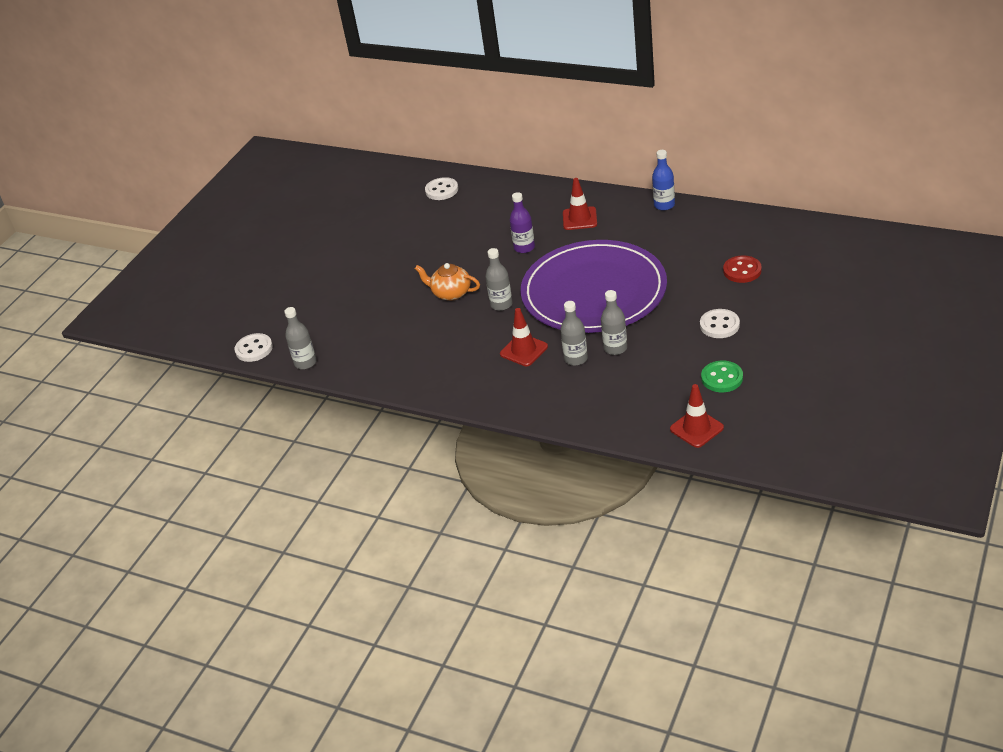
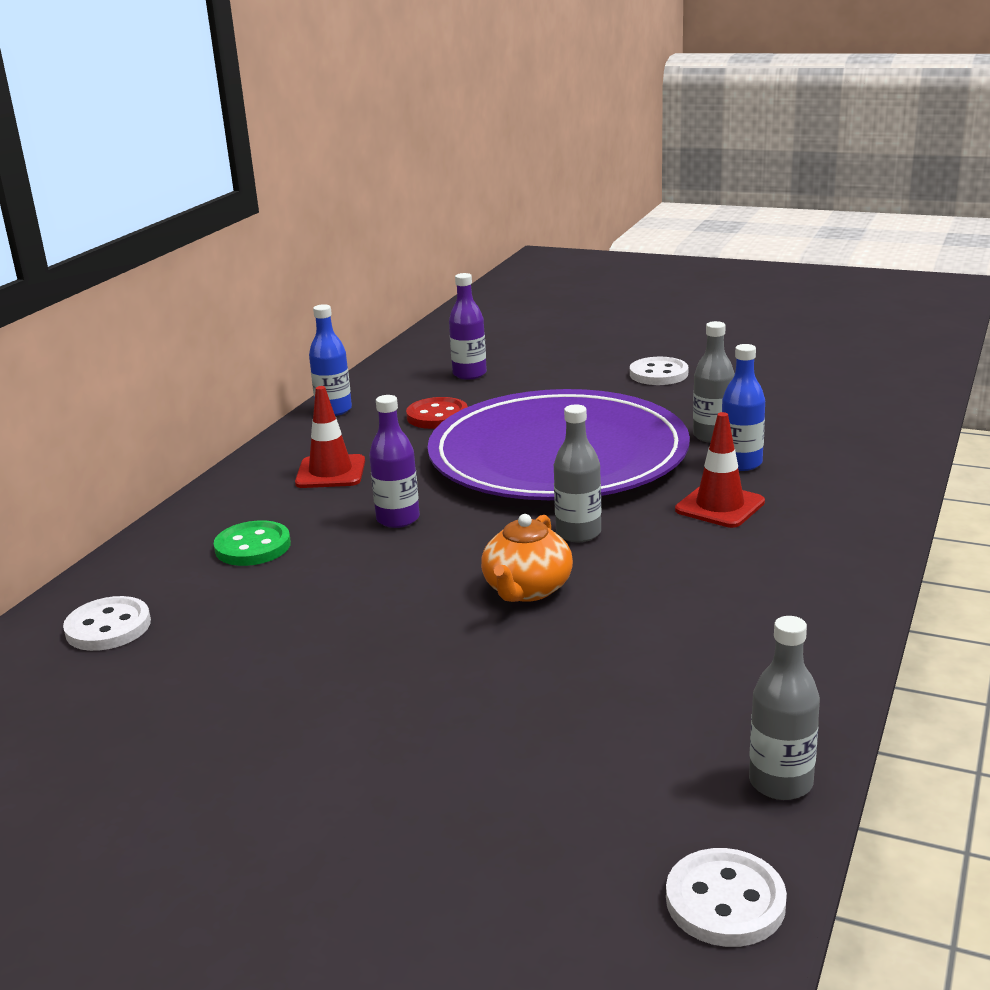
camera: 95 degrees left, 15 degrees down
(576, 359) = (741, 463): grey bottle -> blue bottle
(696, 428) = (887, 384): red traffic cone -> none
(721, 247) = (469, 374): none -> purple bottle
(722, 378) = (776, 372): green button -> green button (253, 547)
(742, 271) = (533, 362): red button -> red button (437, 416)

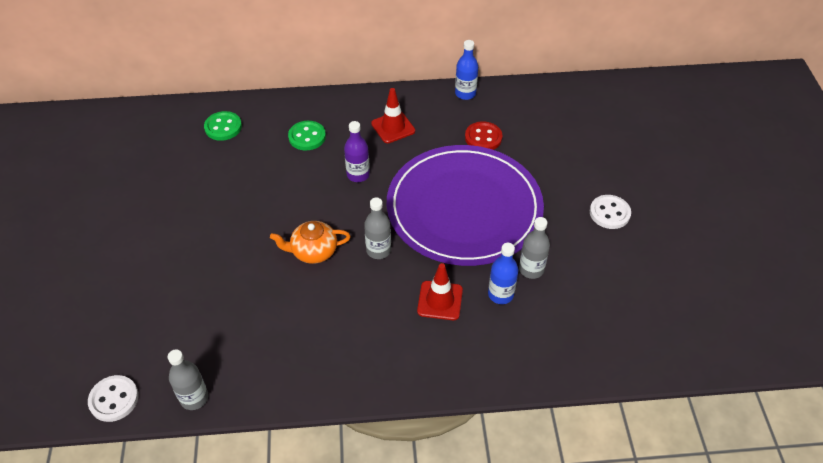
camera: 60 degrees right, 25 degrees up
(108, 627) = (223, 127): white button -> green button
(469, 374) = (549, 126): purple bottle -> none

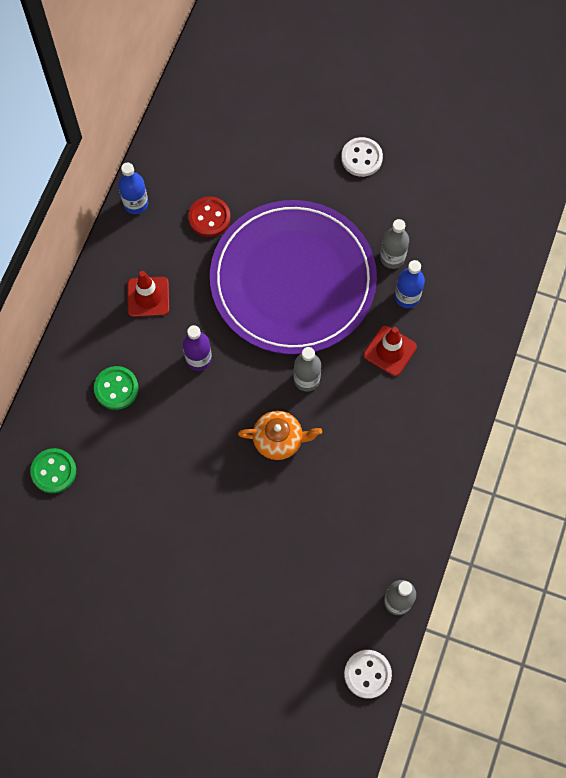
camera: 65 degrees left, 20 degrees up
(313, 251) = (279, 440): orange teapot -> orange teapot turned 105 degrees counterclockwise

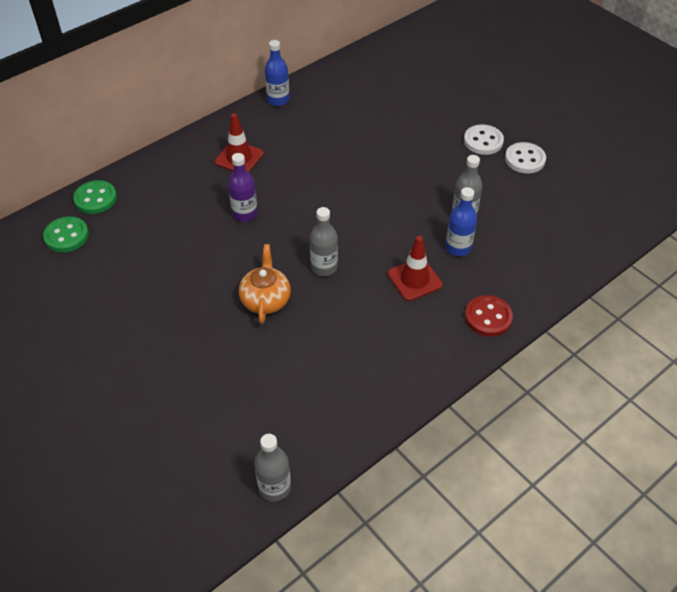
camera: 30 degrees right, 20 degrees down
(116, 388) = (163, 204): green button -> green button (95, 198)
(209, 218) = (328, 129): red button -> red button (488, 317)
(279, 440) = (266, 299): orange teapot -> orange teapot turned 120 degrees counterclockwise
(293, 280) = (365, 195): purple plate -> none
(367, 674) = (195, 539): white button -> white button (525, 159)

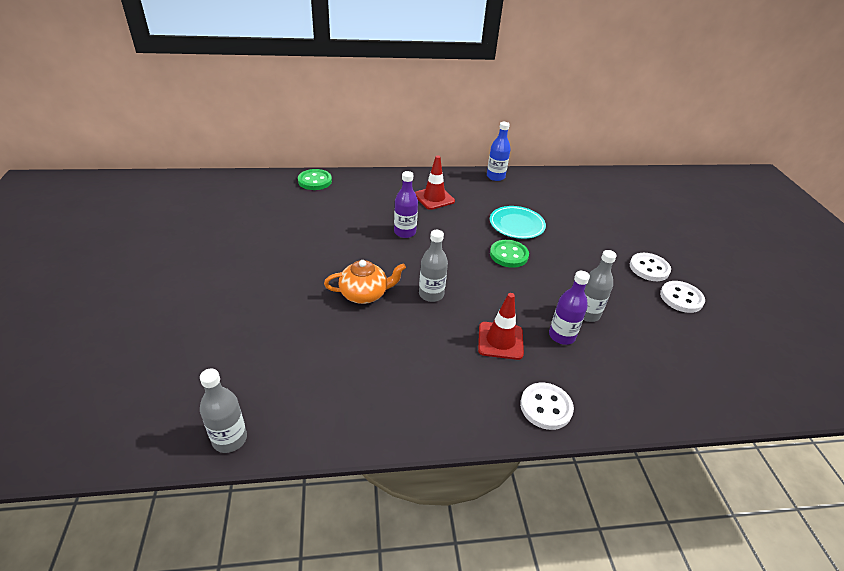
camera: 30 degrees right, 10 degrees down
(66, 236) = (274, 193): green button -> green button (508, 255)
(266, 299) = (364, 294): orange teapot -> orange teapot turned 45 degrees clockwise
(341, 150) = (517, 224): none -> turquoise plate
(458, 247) = (561, 336): blue bottle -> purple bottle
(488, 317) = (546, 407): red button -> white button

